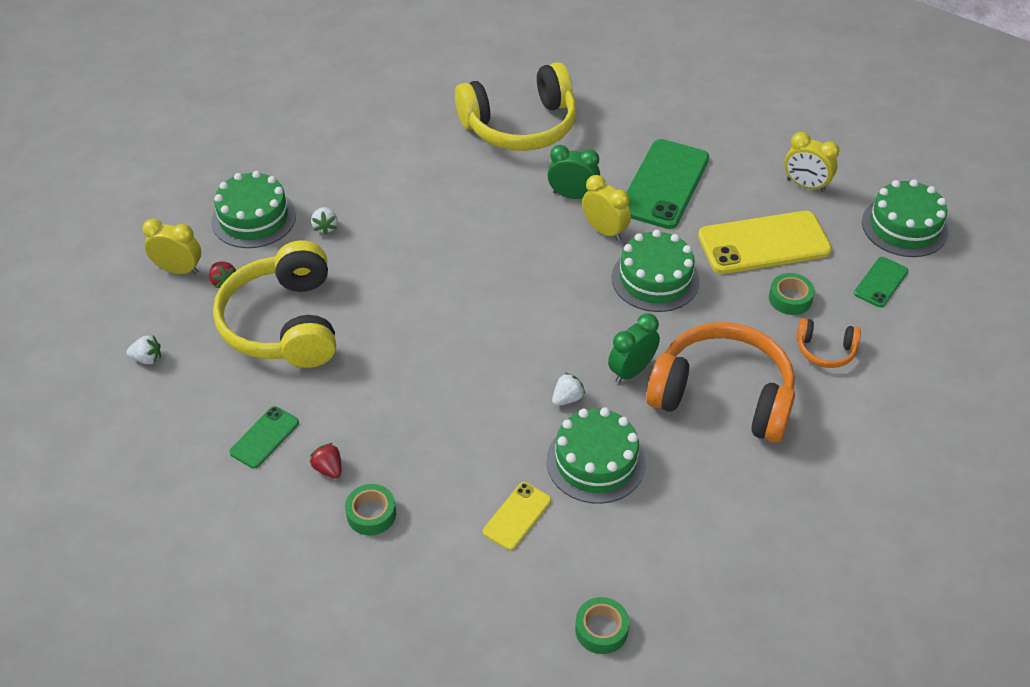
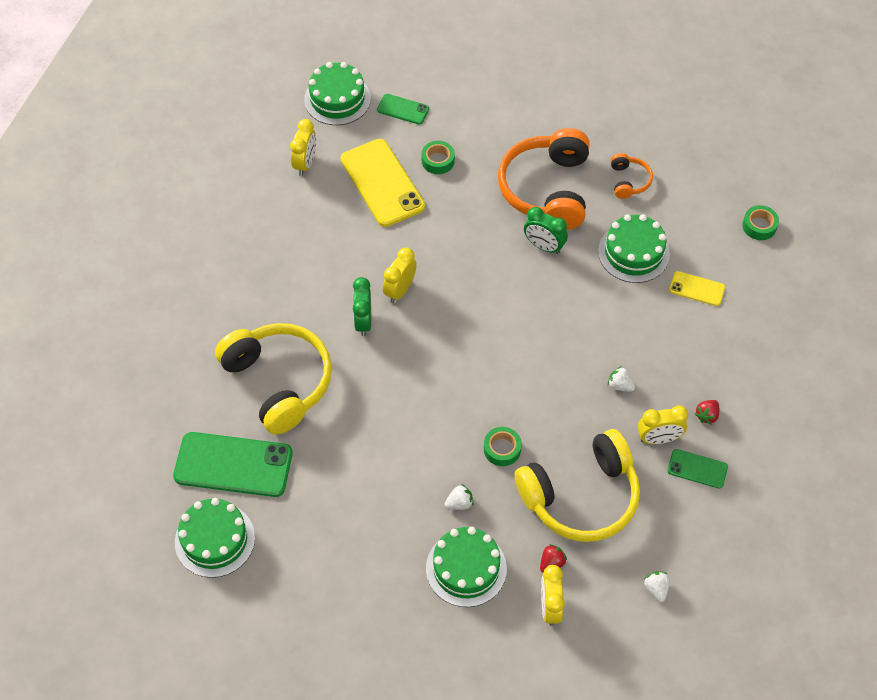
camera: 105 degrees left, 10 degrees up
(320, 411) = (658, 439): none -> yellow clock
(371, 514) = (732, 376): green tape -> green tape (502, 449)
(567, 398) = (584, 281): white strawberry -> white strawberry (620, 385)
(655, 279) = (444, 247): green cake -> green cake (215, 539)
(664, 184) = (330, 258): green phone -> green phone (233, 465)
(825, 350) = (482, 136): orange headphones -> orange headphones (629, 181)

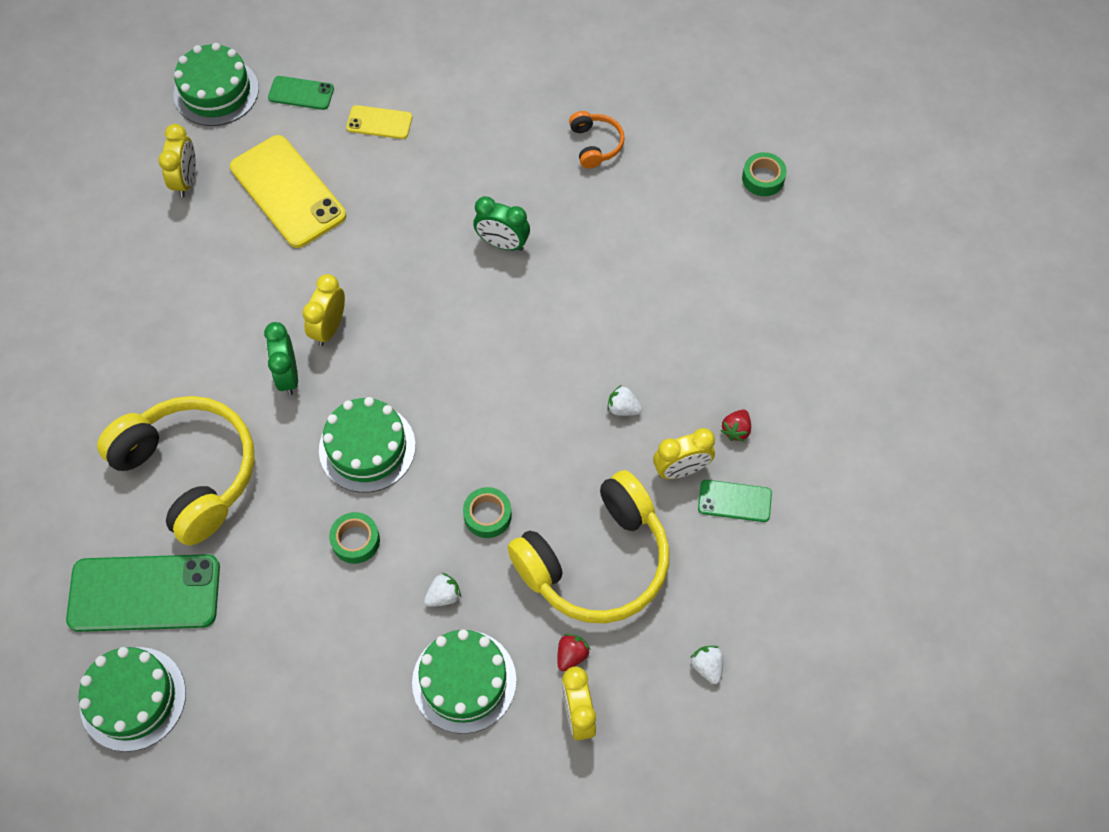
camera: 10 degrees left, 5 degrees up
(438, 161) = (354, 153): green tape -> green tape (355, 540)
(547, 189) = (496, 170): orange headphones -> none
(633, 253) = (615, 235): green cake -> green cake (367, 448)
(697, 289) = (699, 269): yellow phone -> yellow phone (379, 122)

